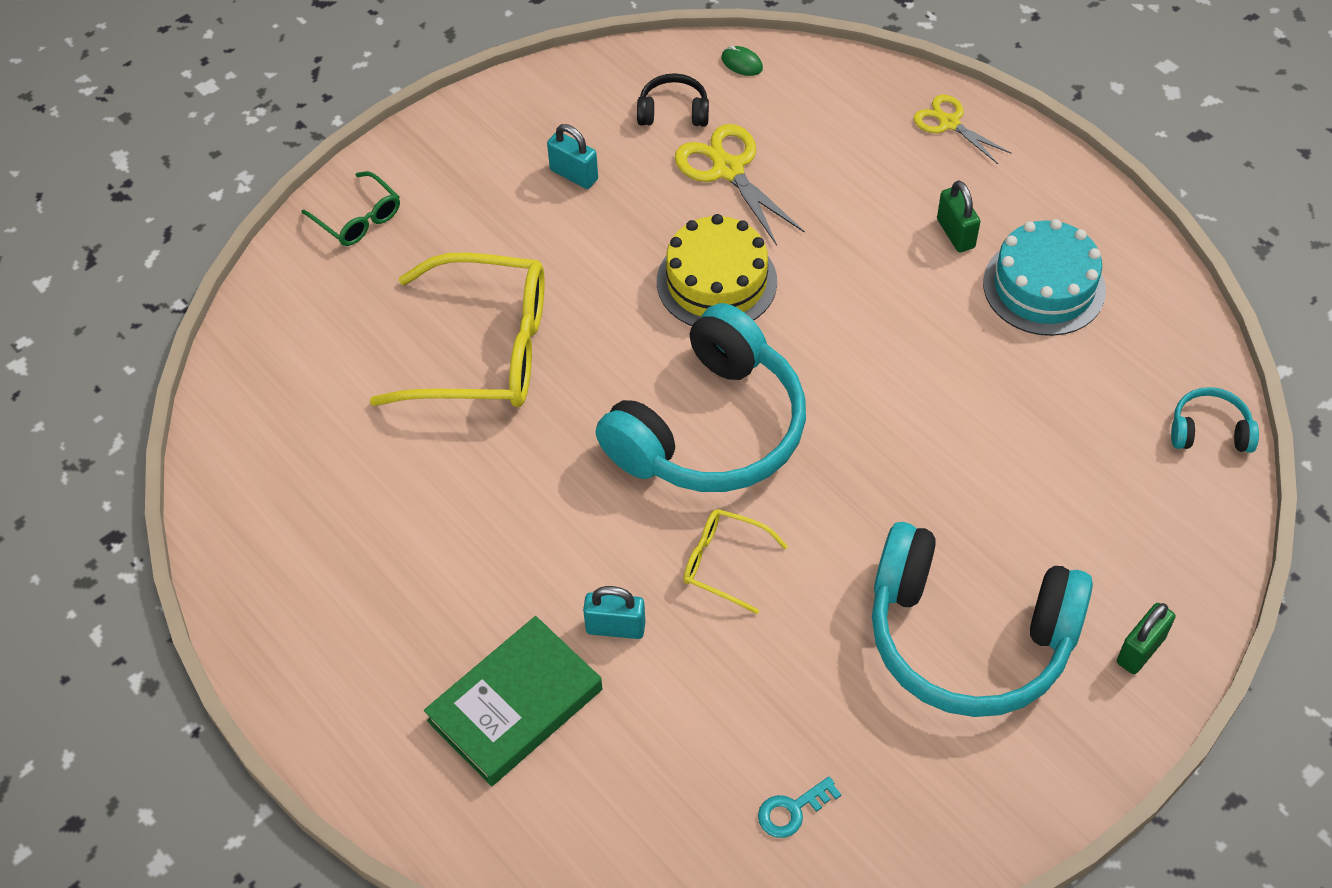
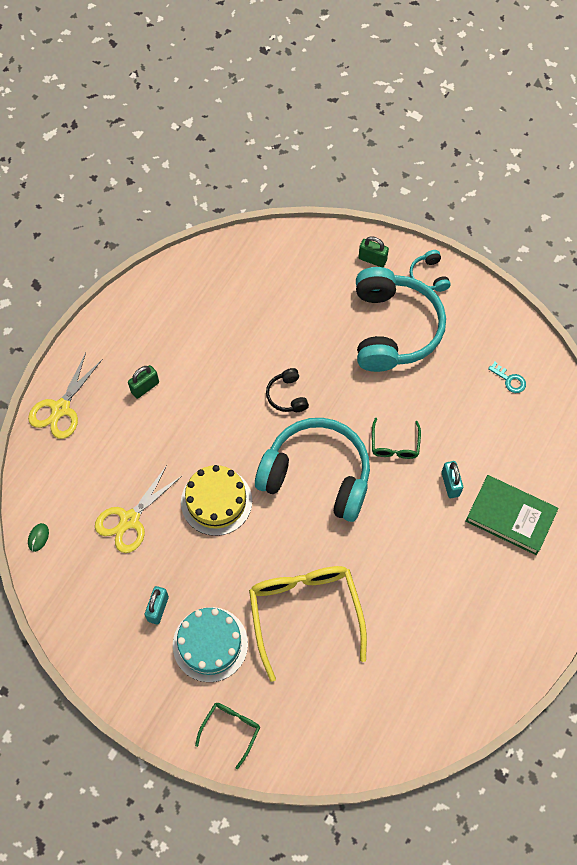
camera: 110 degrees left, 10 degrees up
(673, 111) = (90, 566): black headphones -> black headphones (287, 395)
(724, 563) = (395, 445): yellow glasses -> green glasses
(949, 123) = (61, 409): yellow scissors -> yellow scissors, size x1.54
(1044, 286) = (170, 337): turquoise cake -> turquoise cake (210, 644)
(1209, 431) = (239, 250): turquoise headphones -> turquoise headphones (429, 276)

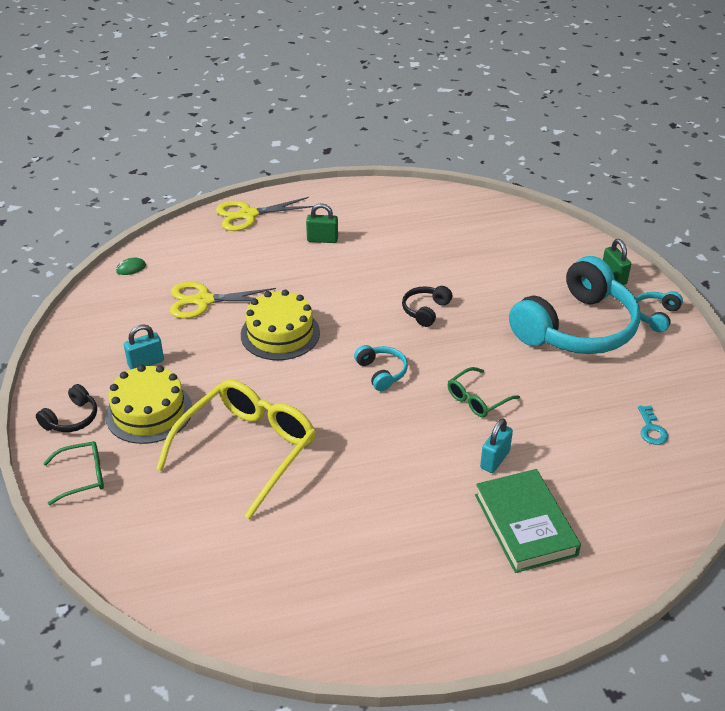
camera: 45 degrees right, 25 degrees down
(167, 697) = (71, 418): none -> black headphones
(210, 644) = (149, 412): turquoise cake -> yellow cake
(317, 475) = (381, 372): turquoise headphones -> turquoise headphones, size x0.42

